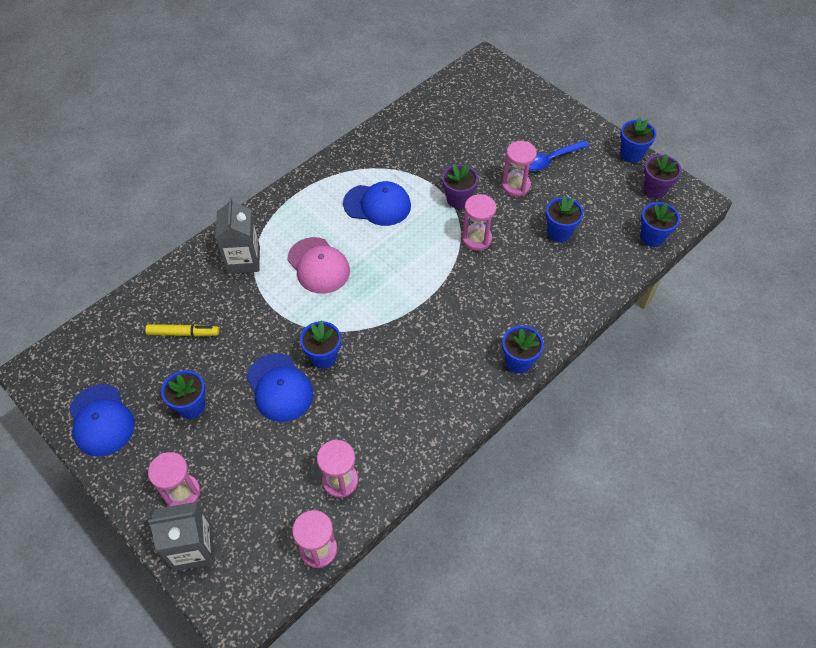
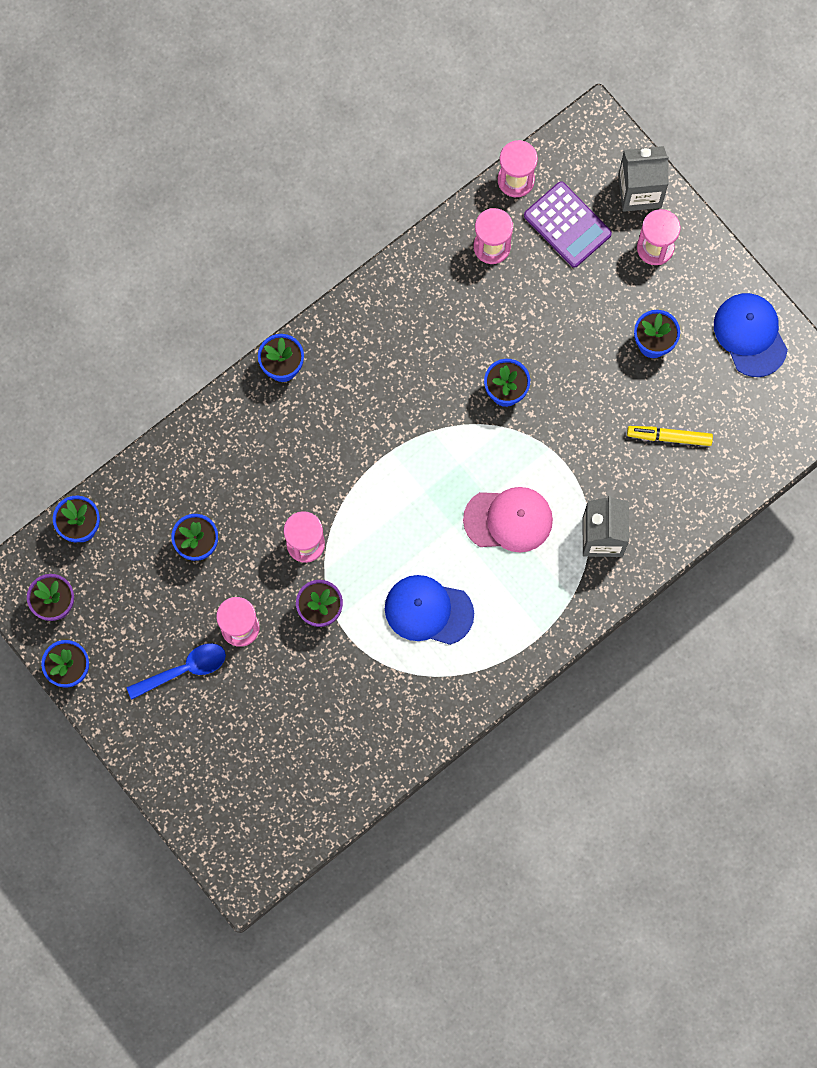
camera: 175 degrees left, 20 degrees up
(267, 508) = (567, 225): none -> purple calculator
(279, 388) = (555, 357): blue cap -> none
(318, 265) = (508, 520): pink cap -> pink cap turned 120 degrees clockwise

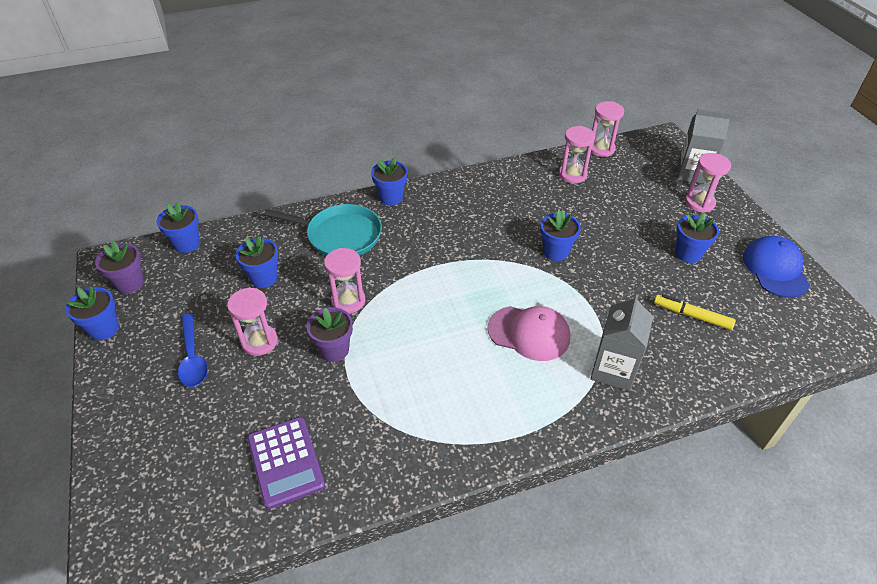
camera: 20 degrees right, 30 degrees down
(184, 669) = (193, 357): blue spoon -> blue spoon turned 75 degrees clockwise
(251, 452) = (340, 235): none -> turquoise pan
(428, 610) = (429, 379): blue cap -> none
(567, 225) = (633, 177): purple calculator -> purple calculator (285, 462)

